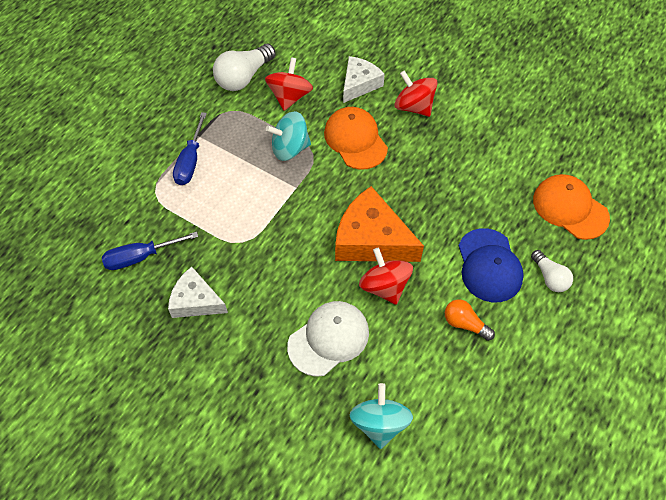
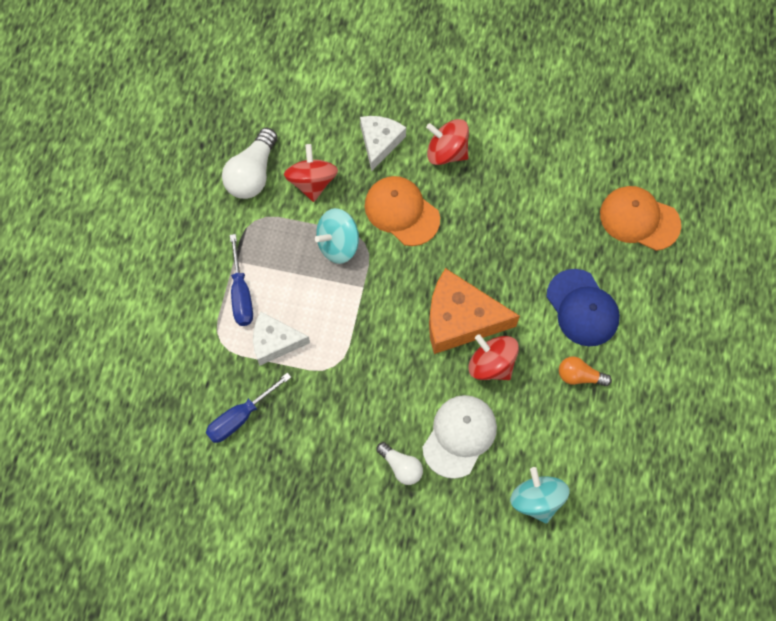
camera: 20 degrees left, 10 degrees up
(196, 301) = (316, 443): white cheese -> white cheese (274, 342)
(549, 277) = (642, 301): white light bulb -> white light bulb (401, 467)

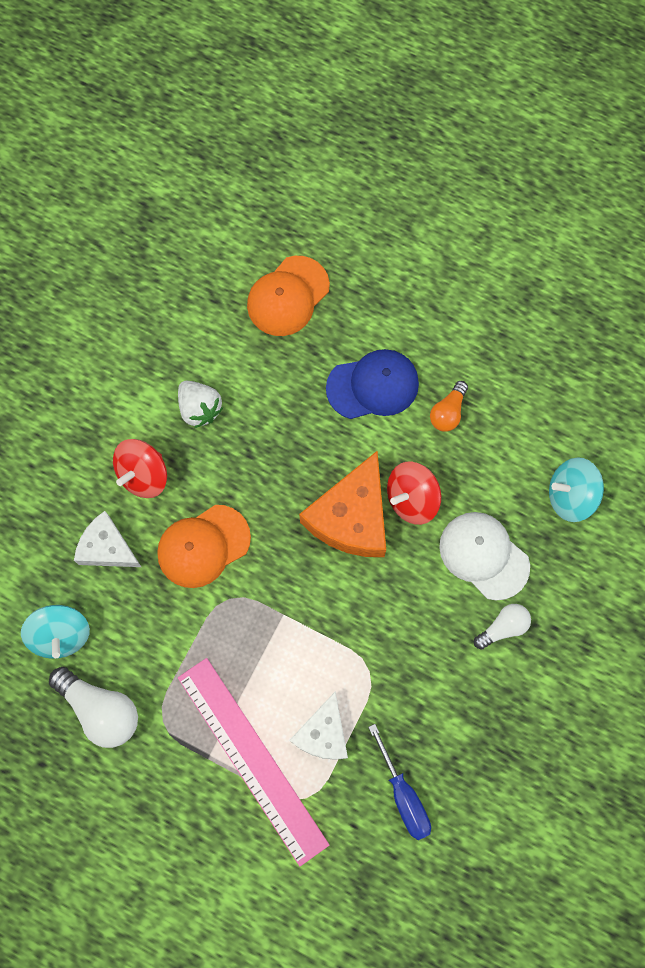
camera: 75 degrees left, 5 degrees up
(241, 294) = (252, 759): blue screwdriver -> pink ruler
(312, 182) = (134, 640): red spinning top -> none
(338, 244) = (222, 629): turquoise spinning top -> turquoise spinning top (61, 635)
(516, 178) = (199, 408): none -> white strawberry

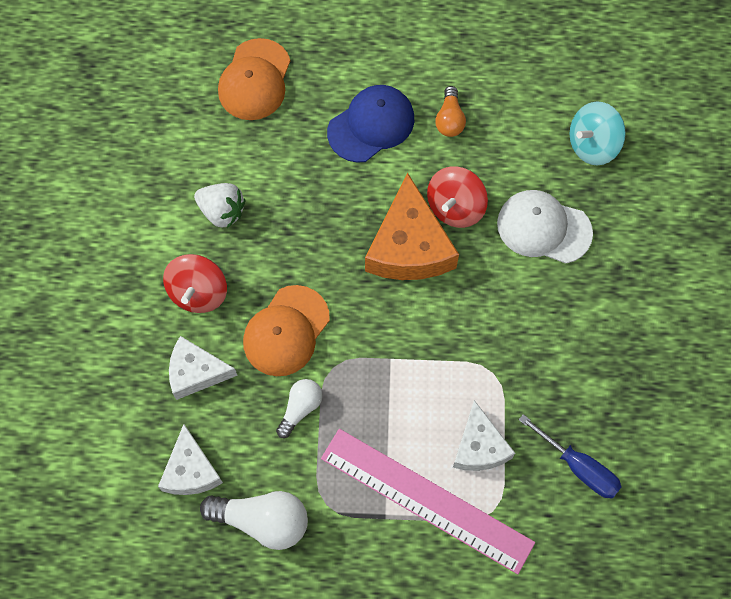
camera: 25 degrees left, 5 degrees down
(61, 635) = (190, 470): turquoise spinning top -> white cheese
(503, 627) = (592, 282): white light bulb -> white light bulb (300, 408)

